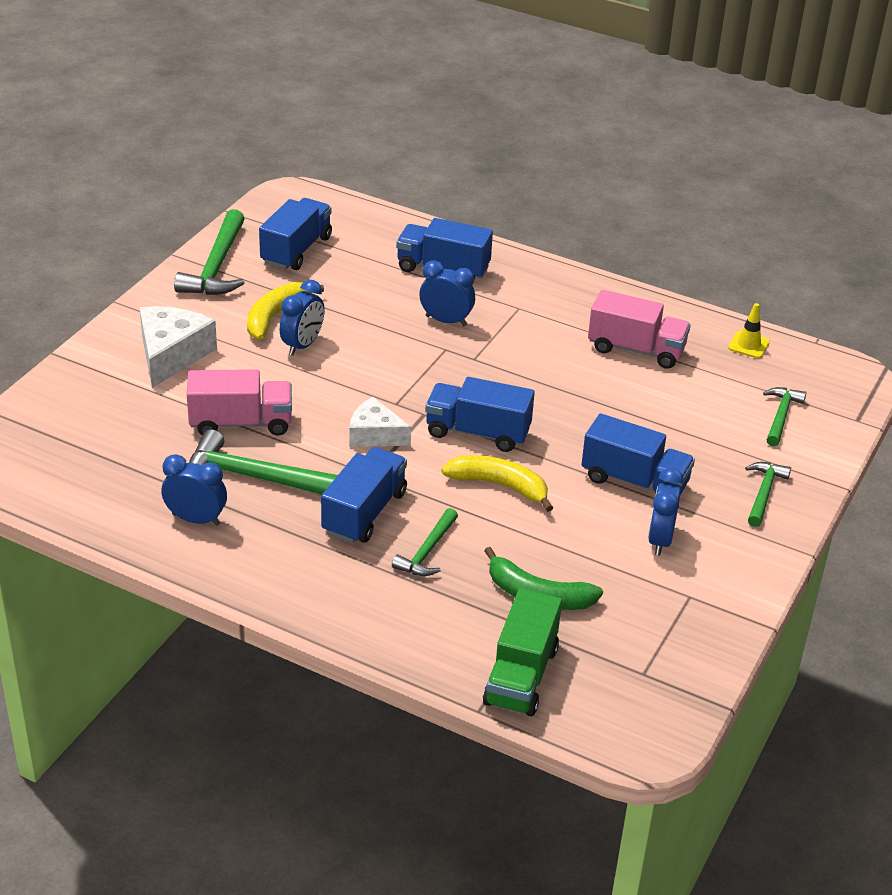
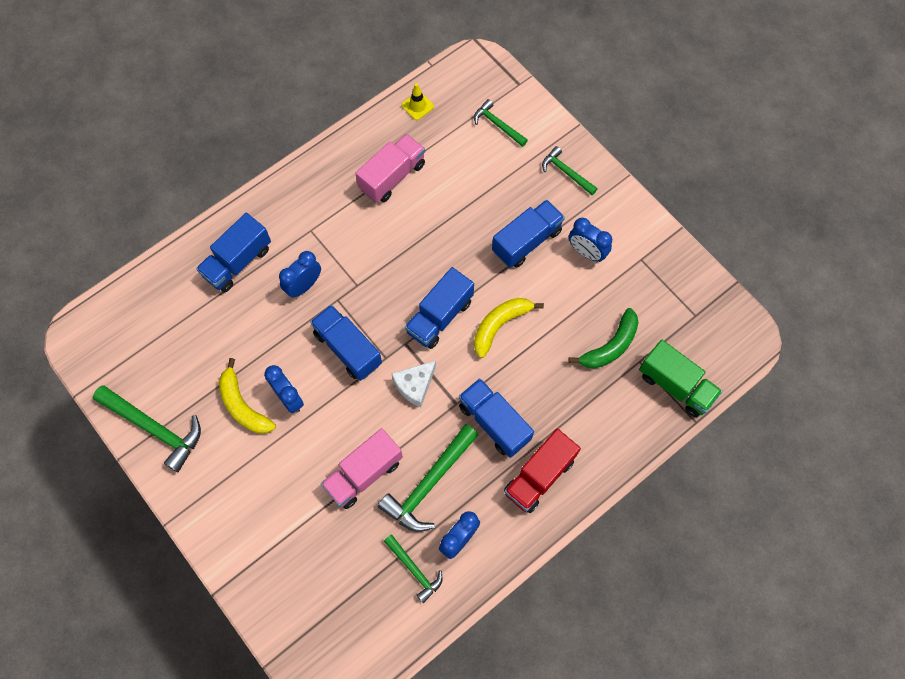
camera: 65 degrees left, 30 degrees up
(171, 354) = (258, 499): white cheese -> none
(241, 423) = (364, 474): pink truck -> pink truck turned 150 degrees counterclockwise
(296, 250) = (161, 359): blue truck -> blue truck (348, 349)
(314, 570) = (539, 476): none -> red truck
(427, 551) = (547, 397): green hammer -> green hammer (414, 569)

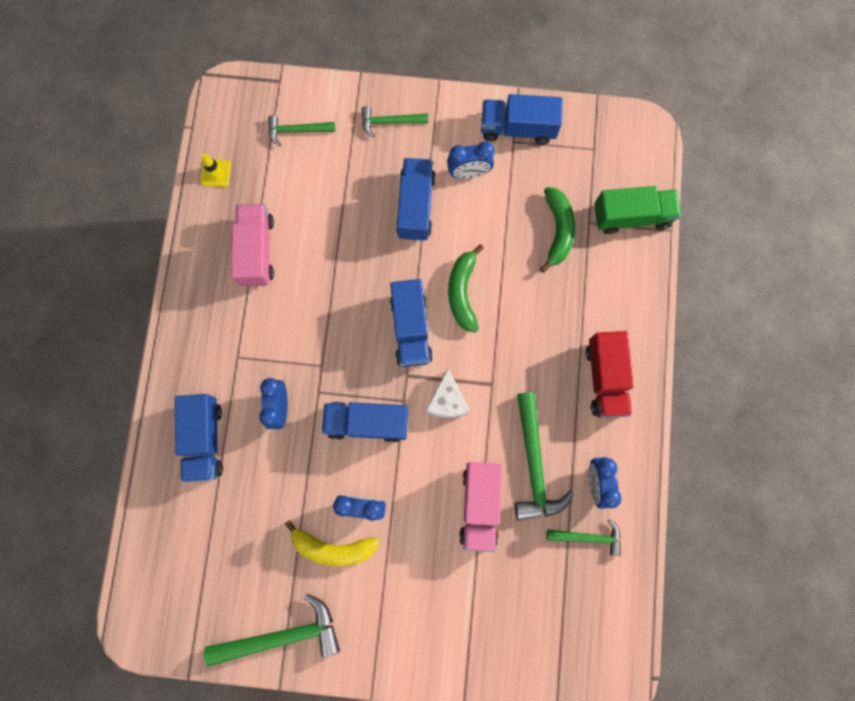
camera: 45 degrees left, 10 degrees up
(494, 422) = (534, 371): blue truck -> blue truck (517, 128)
(499, 325) = (462, 292): yellow banana -> green banana

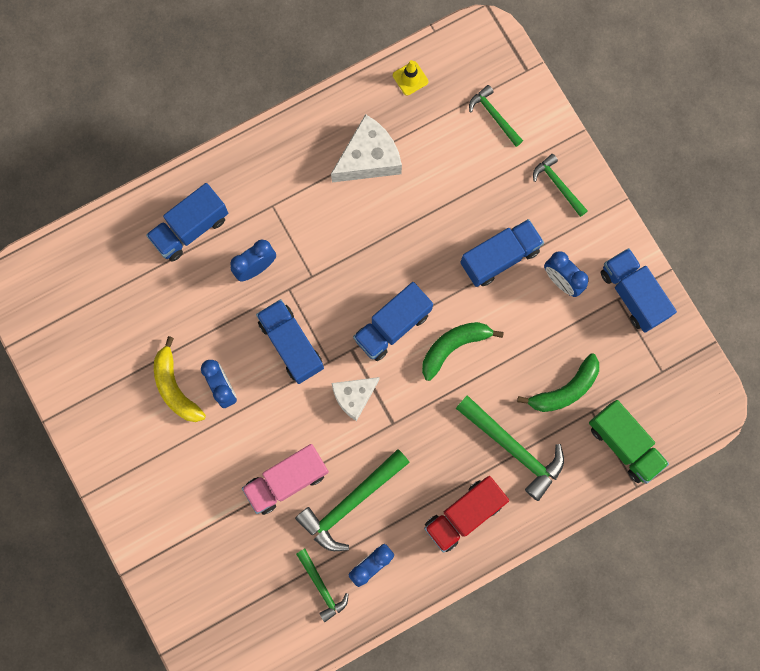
camera: 55 degrees right, 0 degrees up
(257, 251) = (369, 158): pink truck -> white cheese
(282, 635) = (83, 395): green hammer -> green hammer (513, 448)

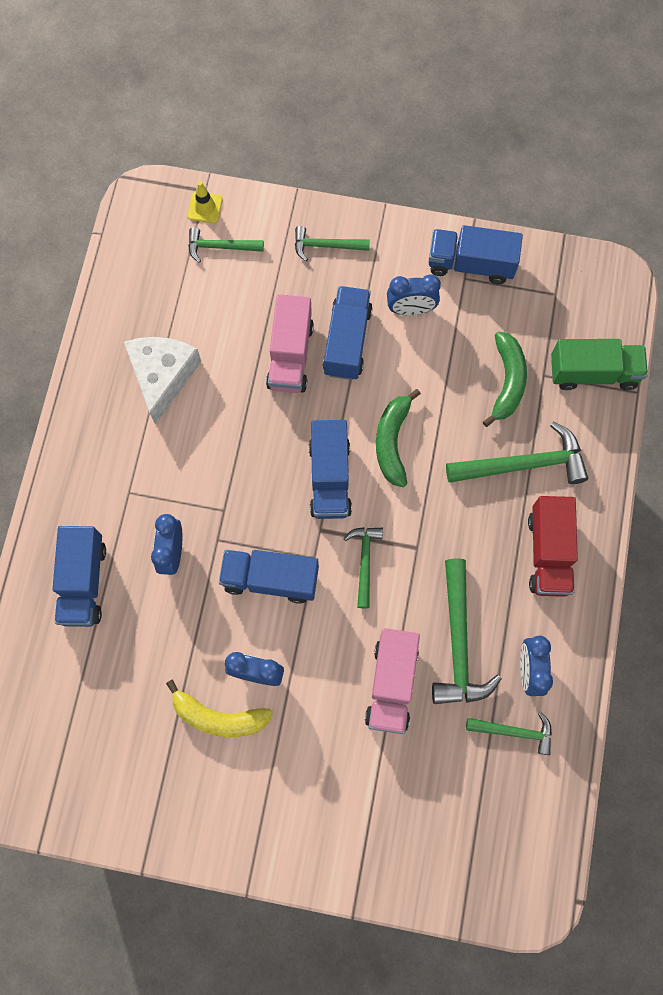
camera: 50 degrees left, 5 degrees down
(354, 396) = (364, 562): white cheese -> green hammer
(410, 78) = (124, 286): yellow traffic cone -> yellow traffic cone (205, 207)
(456, 228) = (290, 355): none -> pink truck

